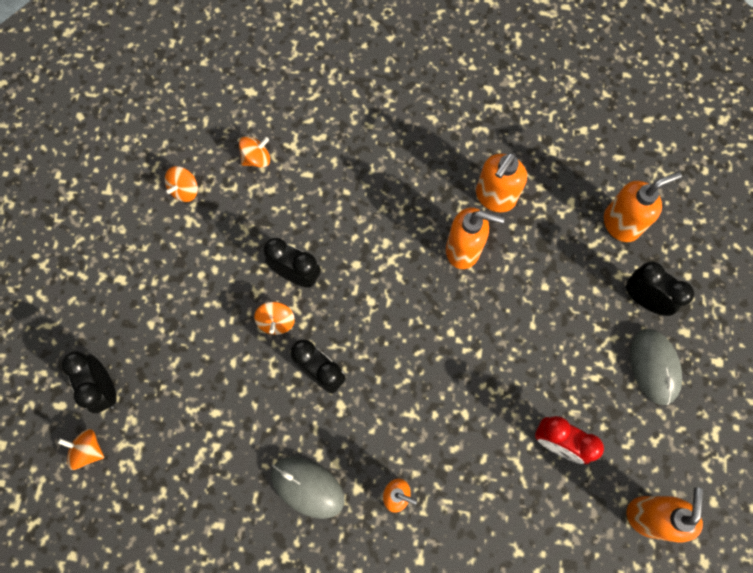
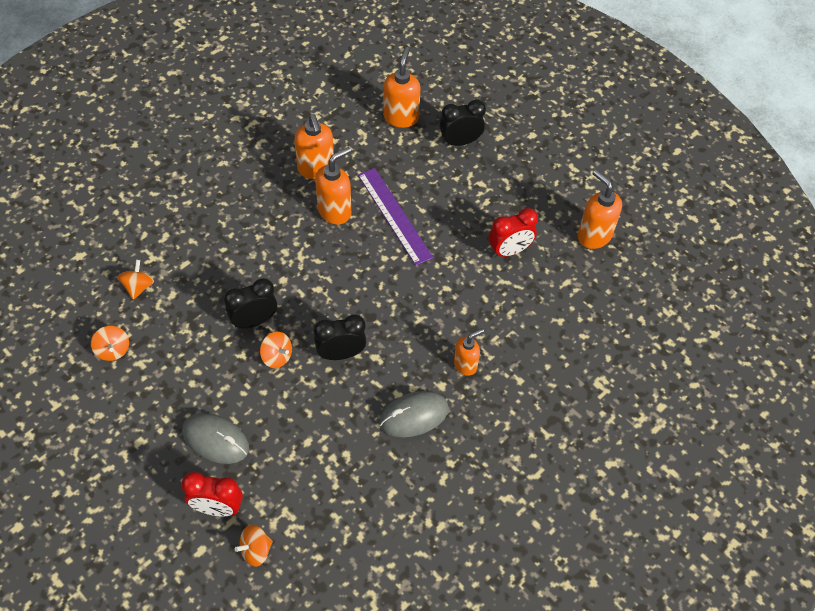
camera: 55 degrees left, 15 degrees down
(105, 388) = (217, 507): black clock -> red clock
(504, 305) = (394, 215): none -> purple ruler
(654, 367) = (506, 167): grey mouse -> grey mouse (215, 440)

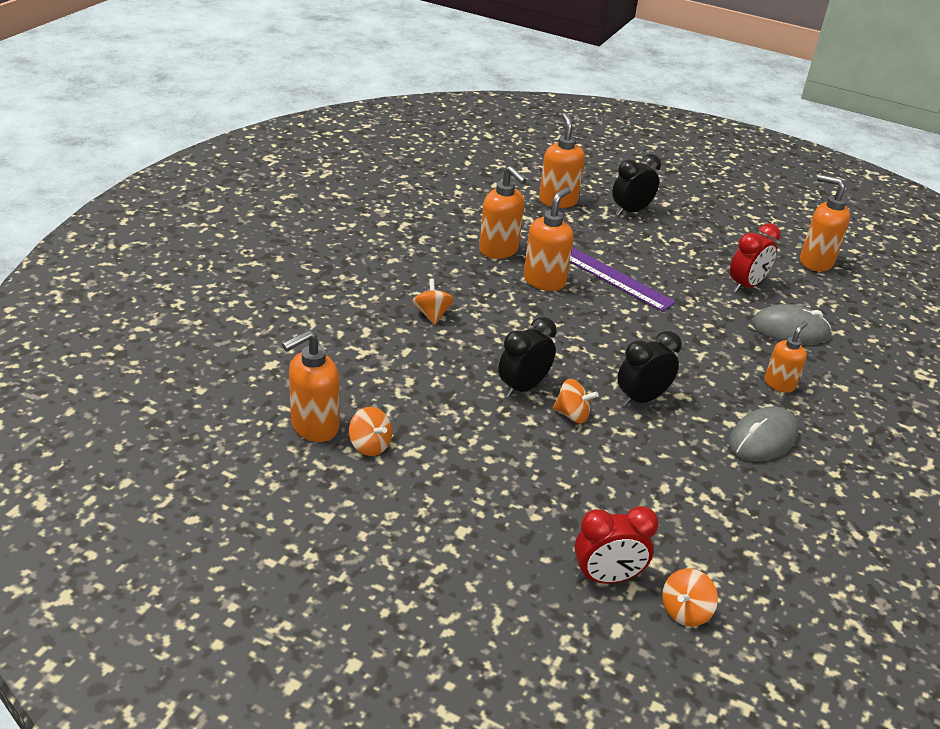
camera: 20 degrees left, 20 degrees down
(82, 323) = (314, 427): none -> orange soap dispenser
(138, 287) = (364, 380): orange spinning top -> orange spinning top (432, 315)
(215, 440) = (556, 508): grey mouse -> grey mouse (790, 330)

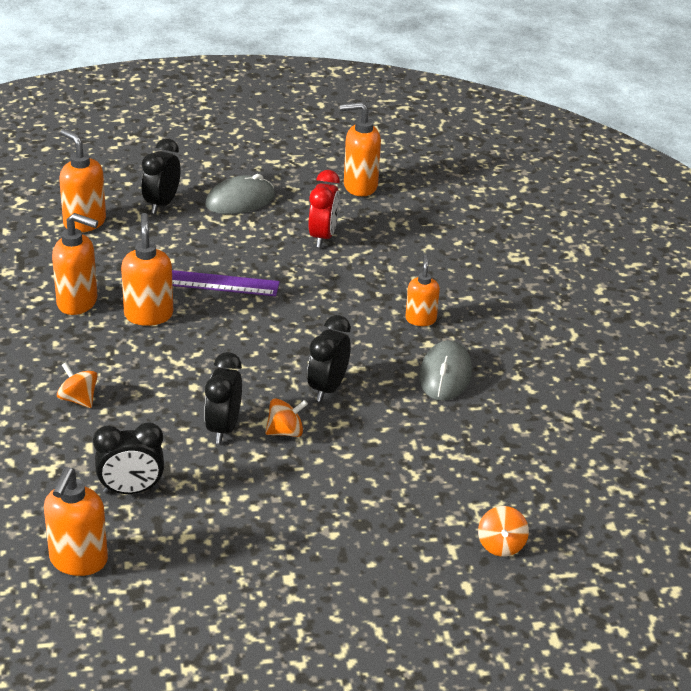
camera: 35 degrees left, 0 degrees up
(370, 445) = (144, 550): orange spinning top -> none
(405, 397) = (131, 490): none -> black clock
(606, 577) = (427, 552): red clock -> none
(790, 330) = (390, 264): grey mouse -> grey mouse (240, 200)

